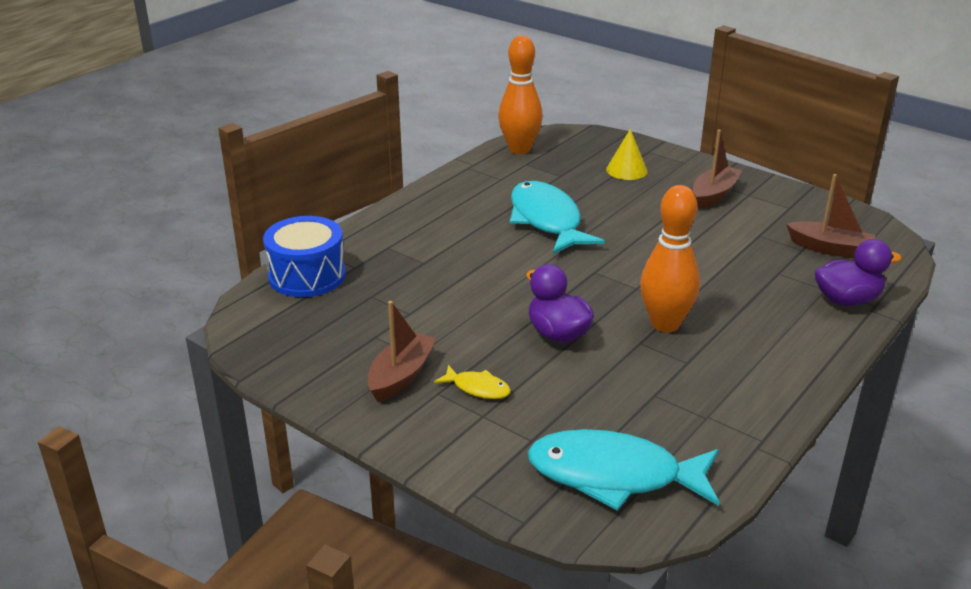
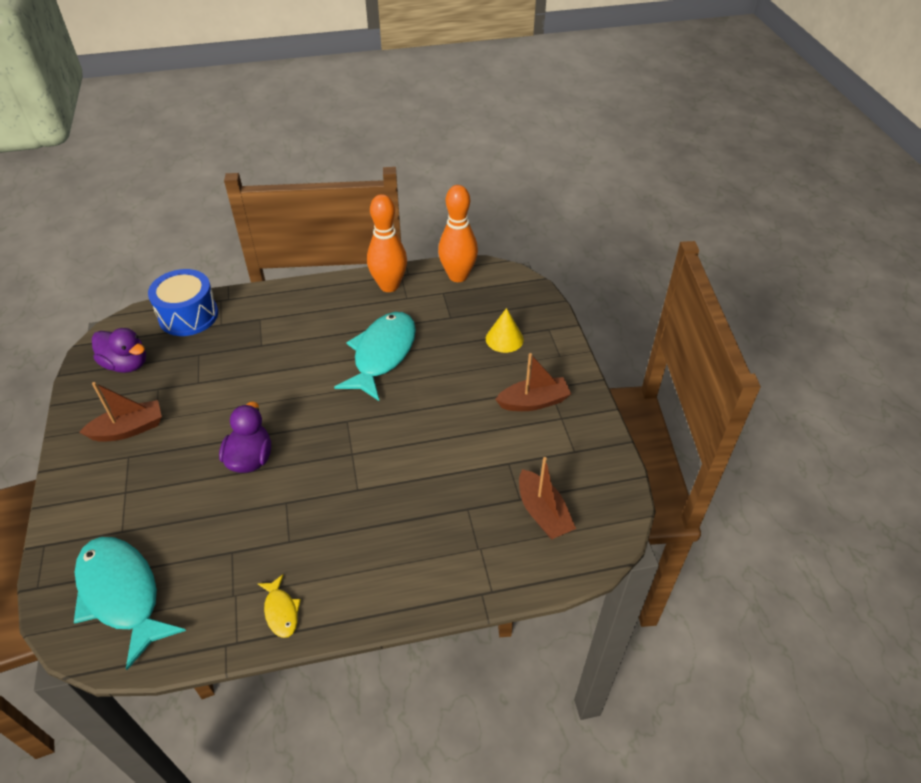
camera: 40 degrees right, 15 degrees up
(478, 388) = (151, 469): yellow fish -> yellow fish (281, 611)
(665, 324) = (323, 498): orange bowling pin -> orange bowling pin (389, 286)
(847, 300) = (478, 570): purple duck -> purple duck (126, 364)

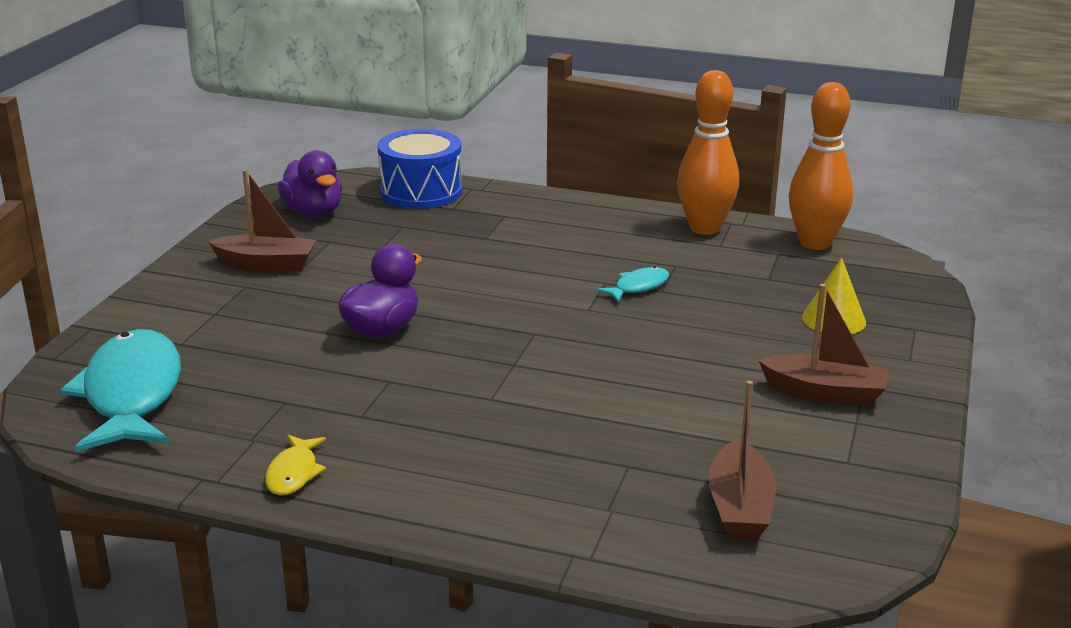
camera: 30 degrees right, 20 degrees down
(382, 354) = (638, 287): turquoise fish -> turquoise fish, size x0.45

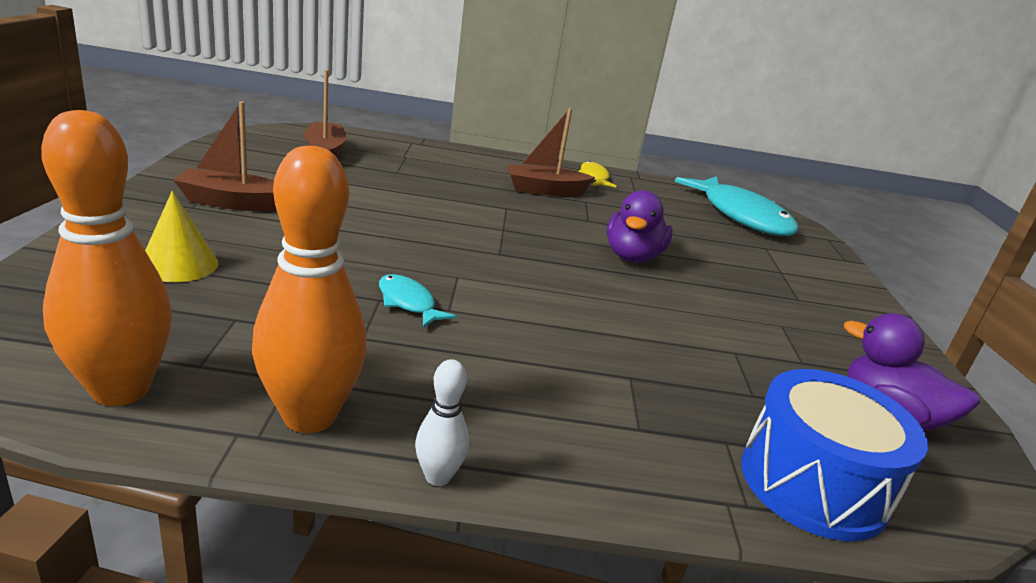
camera: 160 degrees right, 0 degrees up
(266, 264) = (817, 324): brown boat -> brown boat (545, 190)
(635, 205) = (438, 476): none -> white bowling pin
(638, 287) = (408, 303): turquoise fish -> turquoise fish turned 105 degrees clockwise

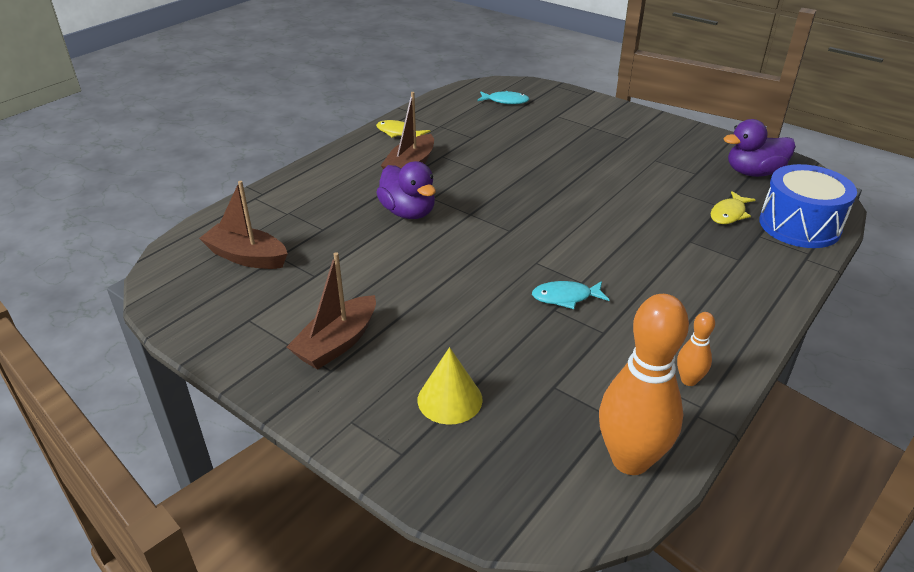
camera: 50 degrees left, 10 degrees up
(310, 416) = (689, 380): orange bowling pin -> orange bowling pin, size x0.47
(438, 476) = (760, 347): white bowling pin -> none
(632, 257) = (544, 175): purple duck -> purple duck (408, 212)
(741, 216) = (505, 101): turquoise fish -> turquoise fish, size x0.45
(742, 404) = (729, 214): none -> yellow fish

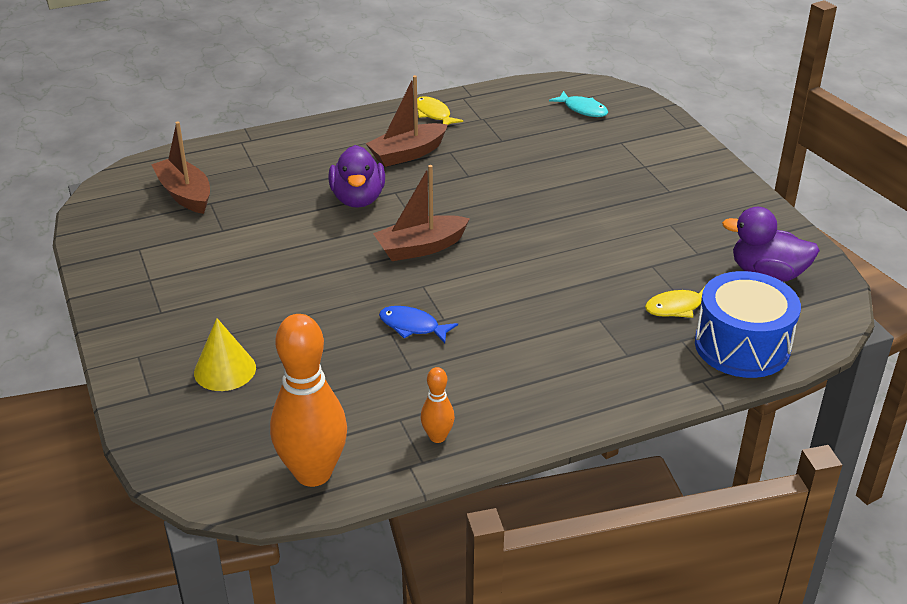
camera: 30 degrees right, 0 degrees up
(337, 343) = (185, 292): brown boat -> brown boat (420, 248)
(565, 297) = (412, 326): turquoise fish -> blue fish

